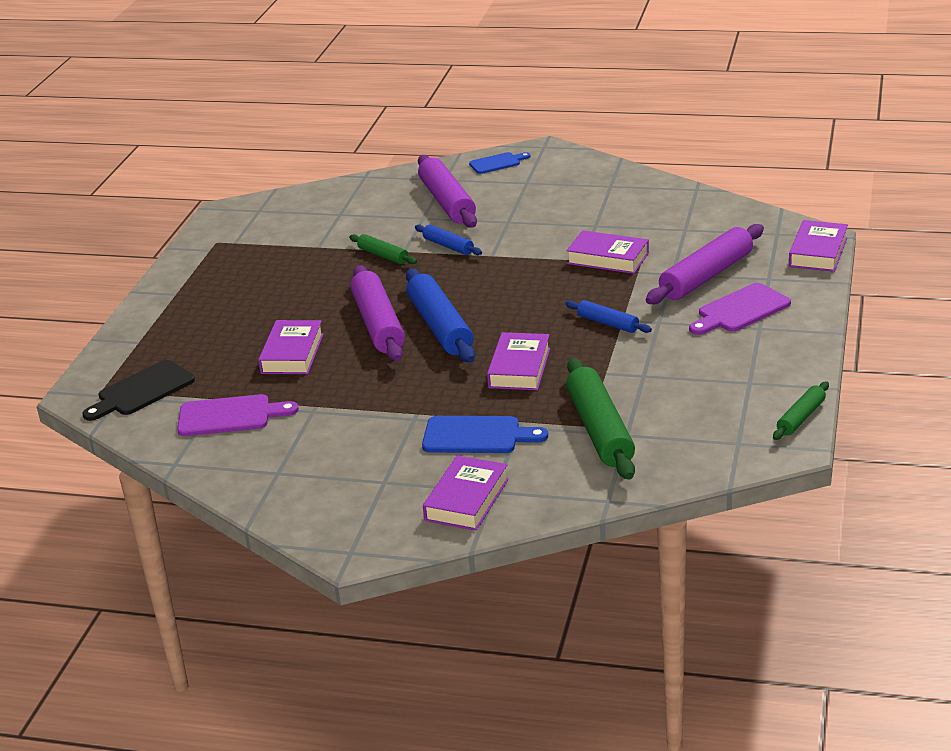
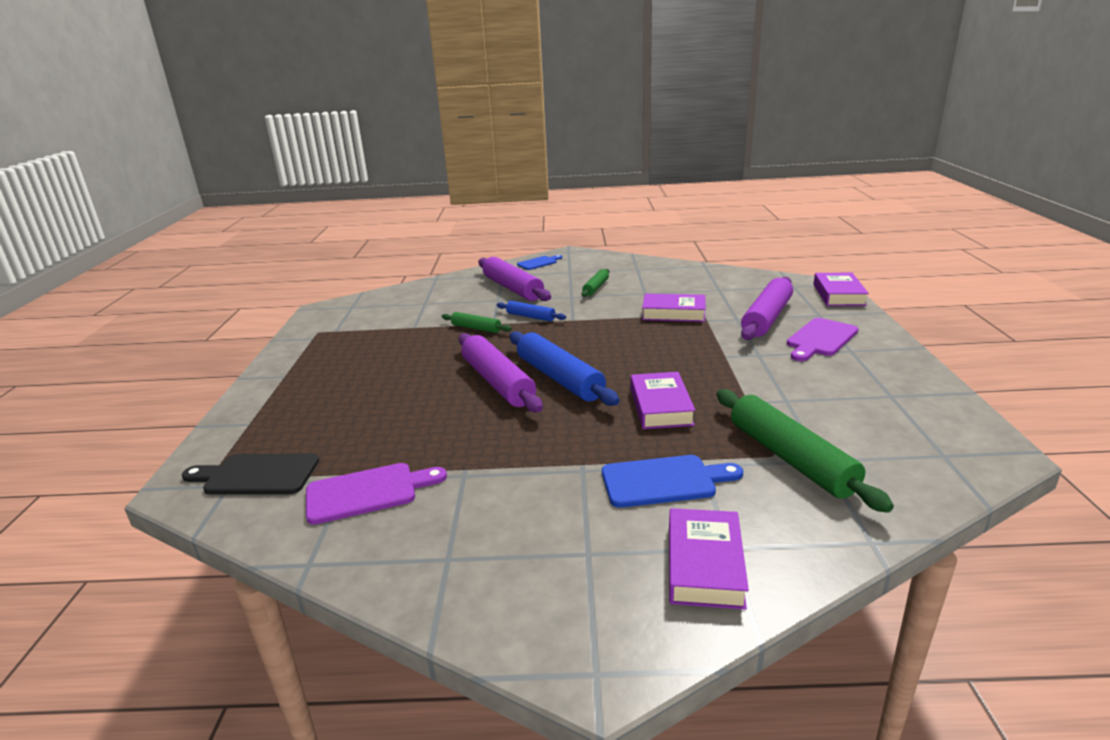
camera: 15 degrees left, 5 degrees down
(142, 391) = (256, 475): black cutting board -> black cutting board turned 60 degrees clockwise
(292, 354) = (420, 418): purple book -> none
(608, 323) = (714, 360): blue rolling pin -> none
(801, 417) = (976, 422): green rolling pin -> green rolling pin (596, 288)

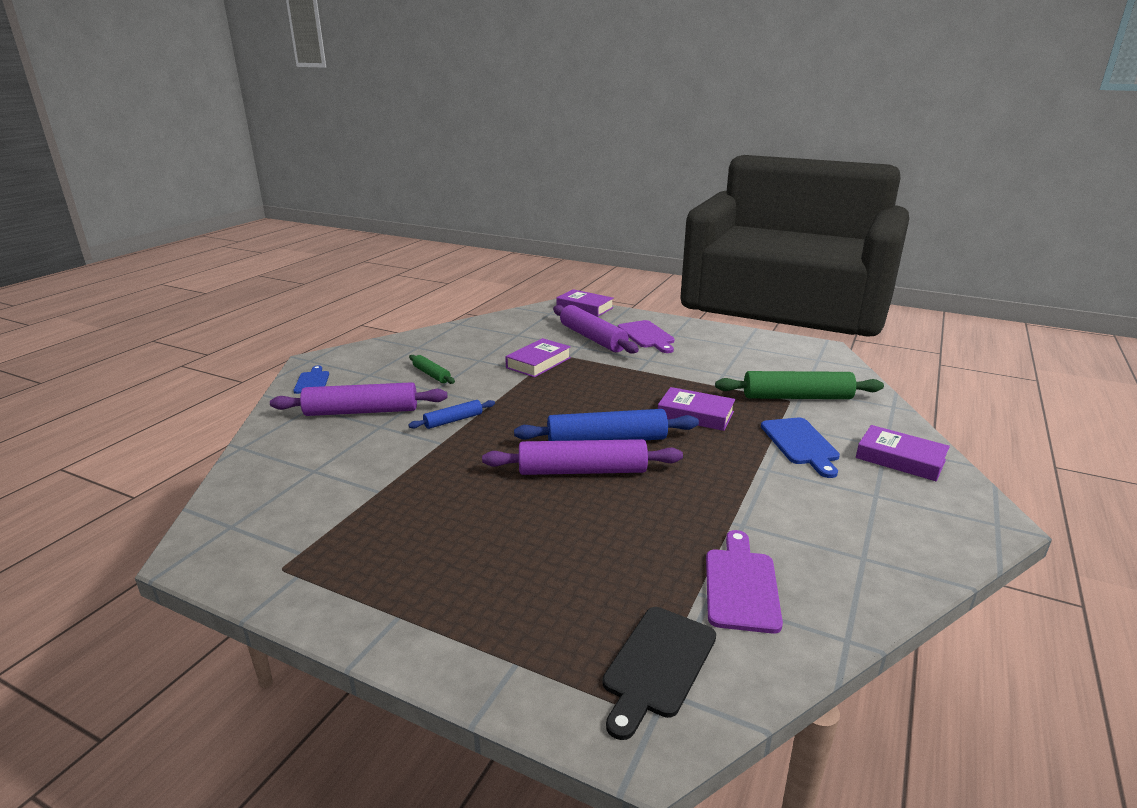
camera: 65 degrees left, 0 degrees up
(476, 328) = (439, 454): green rolling pin -> none
(664, 481) = (800, 444): blue cutting board -> blue cutting board turned 150 degrees clockwise

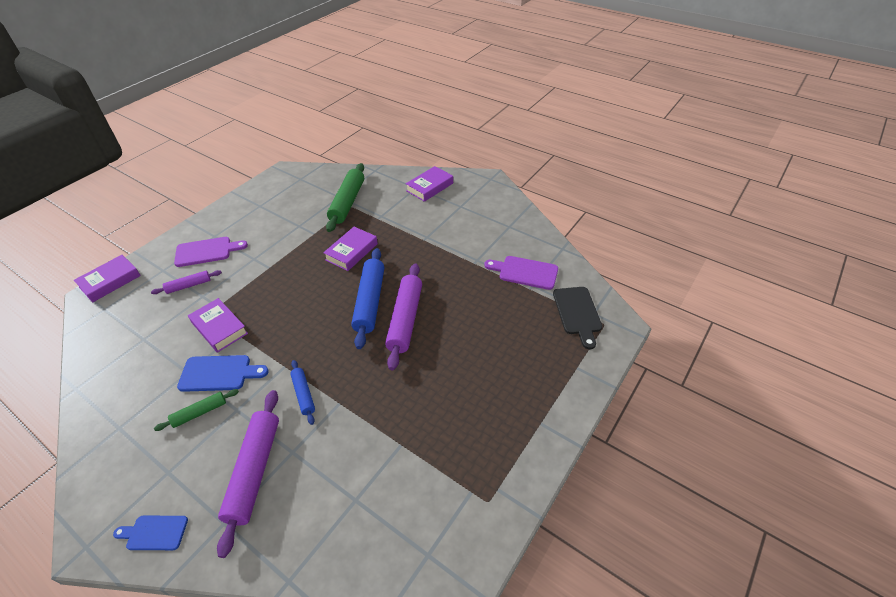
camera: 80 degrees left, 20 degrees up
(592, 338) = (188, 285): purple rolling pin -> purple rolling pin, size x0.53
(657, 665) = (577, 313): black cutting board -> black cutting board turned 45 degrees clockwise
(800, 444) = (403, 217): blue cutting board -> blue cutting board (219, 373)

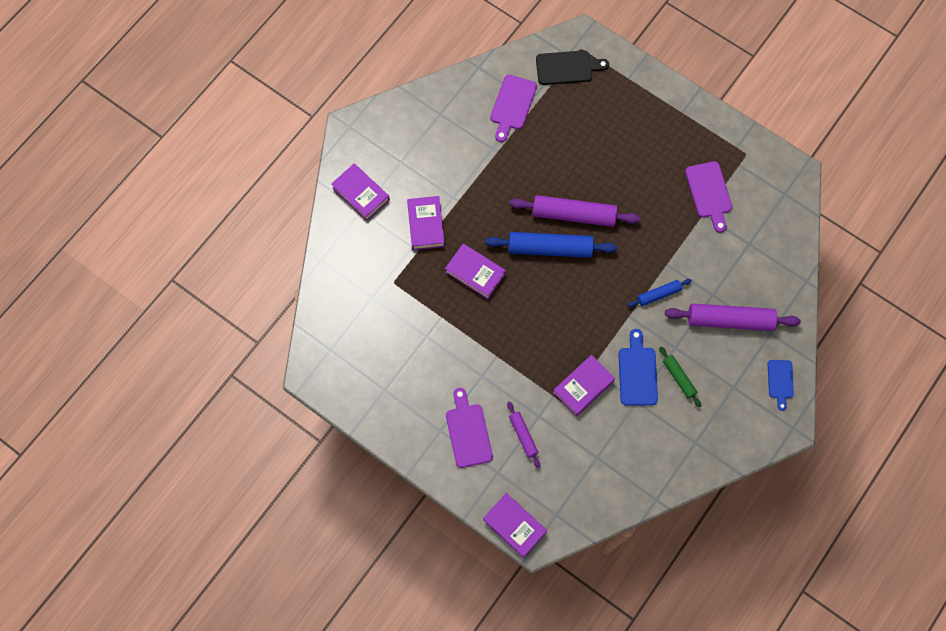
camera: 90 degrees left, 25 degrees up
(347, 202) = (385, 286): green rolling pin -> none
(400, 221) = (425, 225): none -> purple book
(429, 452) = (709, 193): none -> purple cutting board

